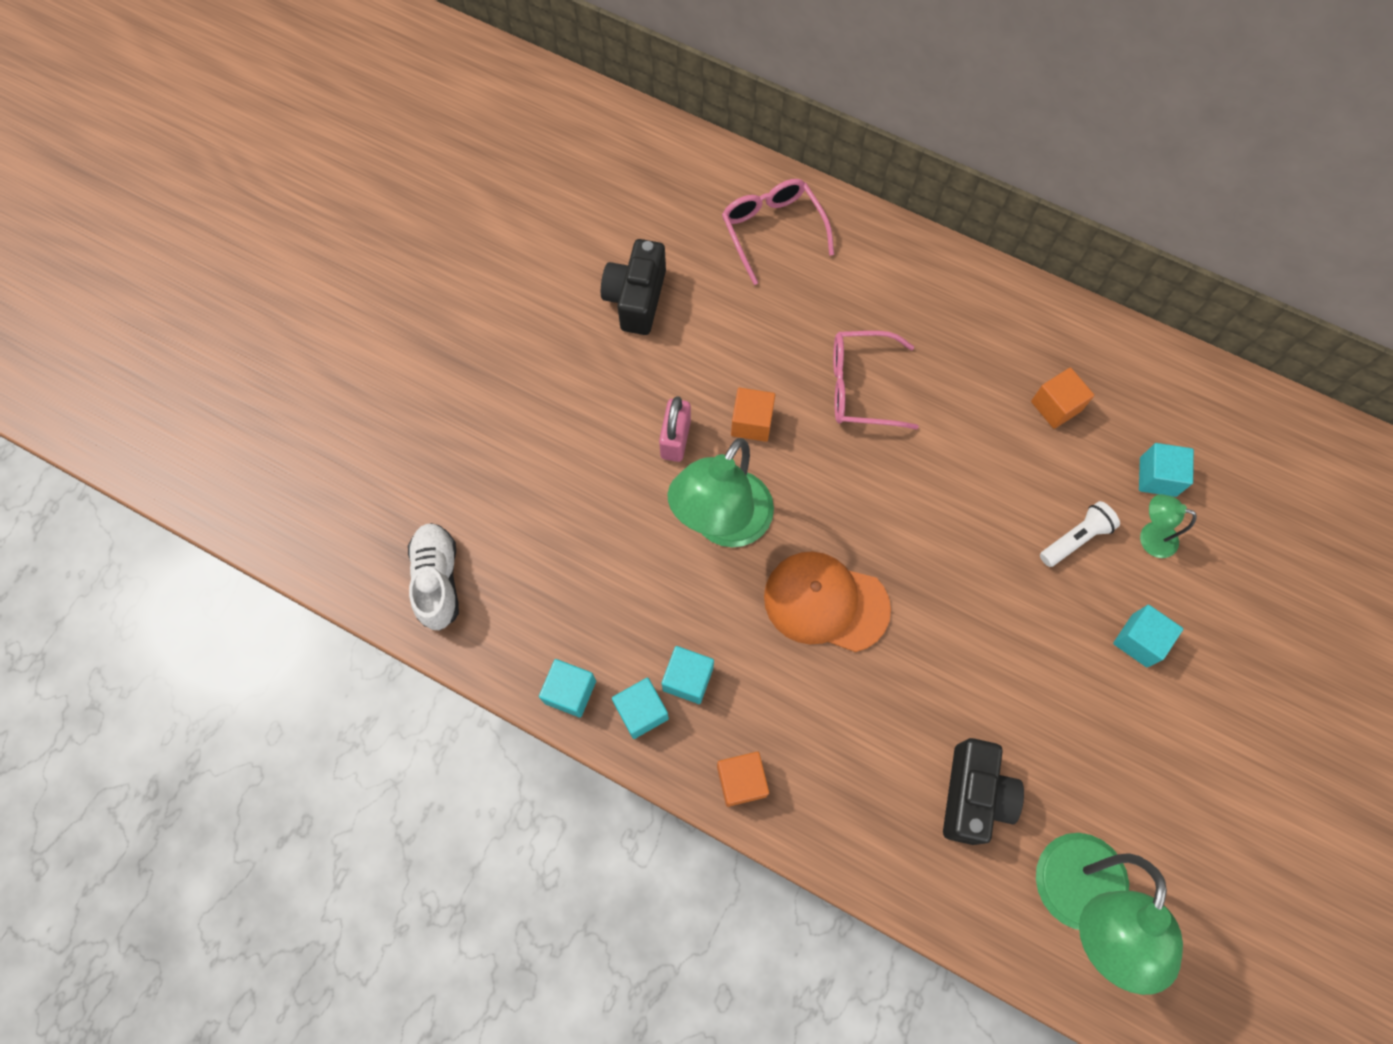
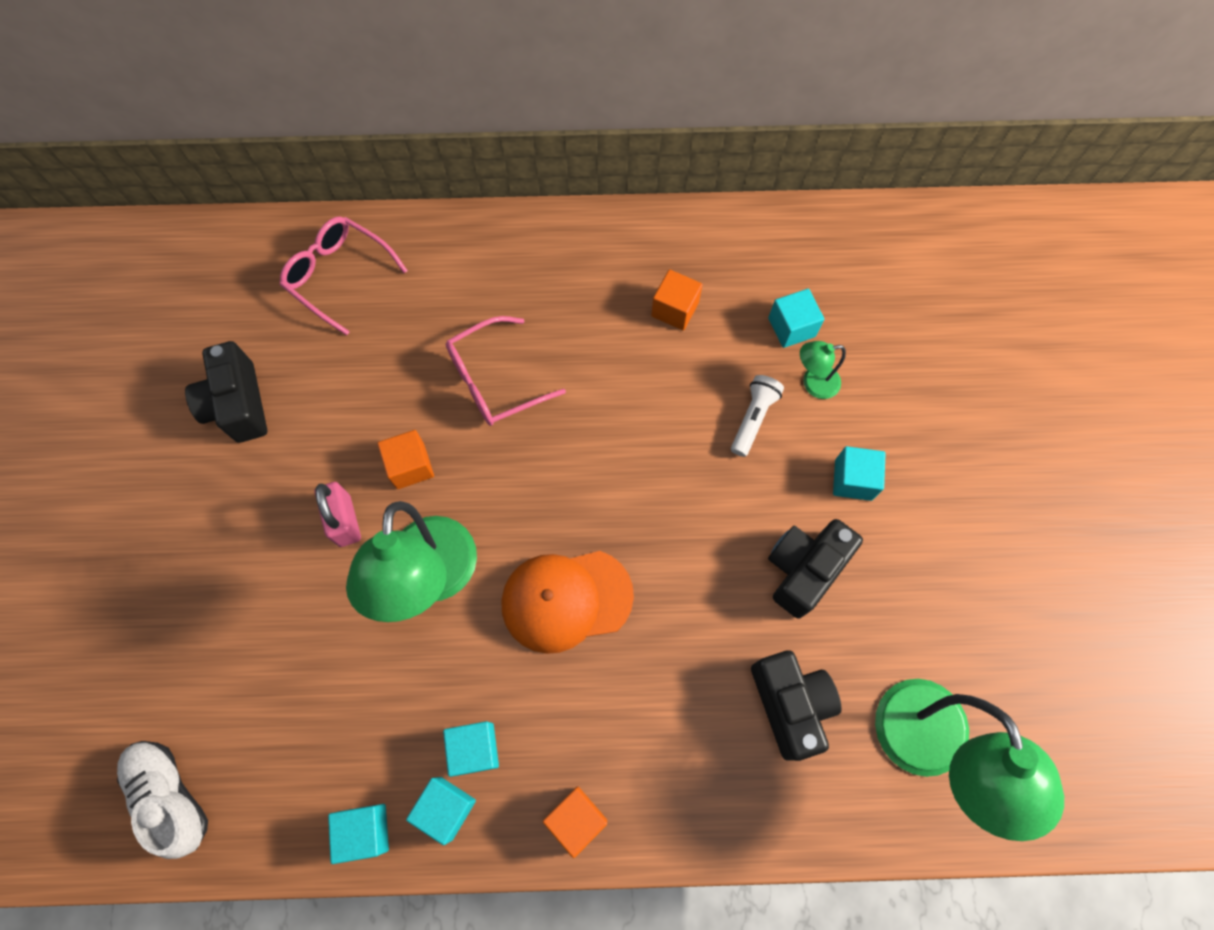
camera: 30 degrees left, 0 degrees up
(1049, 692) = (803, 569): none -> black camera

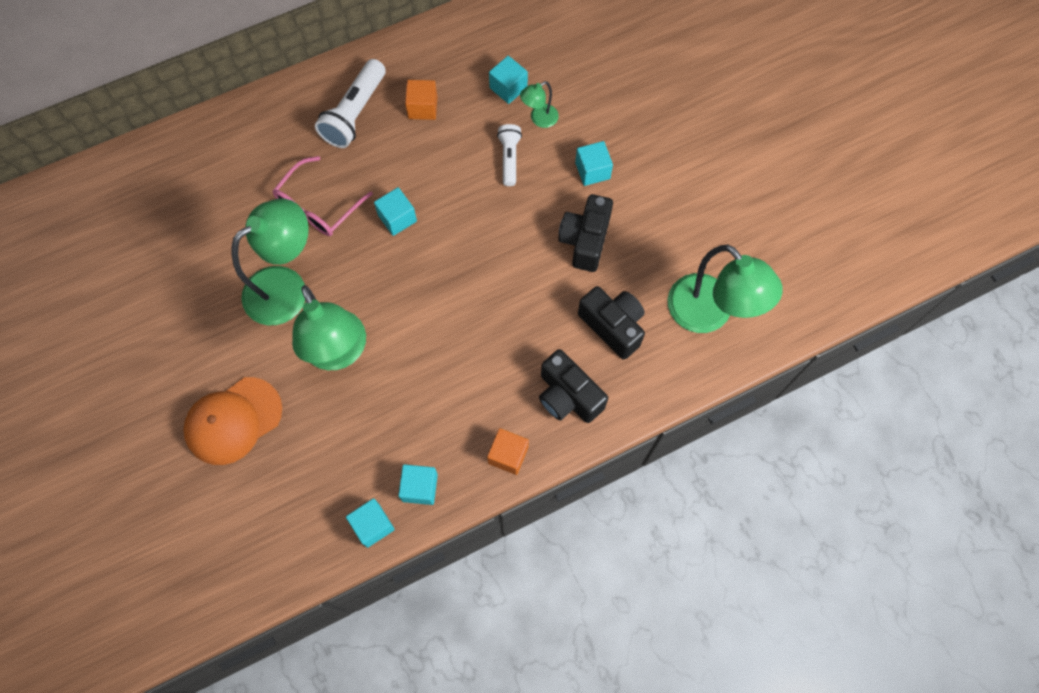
camera: 25 degrees left, 0 degrees up
(171, 796) = (228, 566): white shoe -> none
(238, 405) = (138, 299): black camera -> black camera (568, 396)
(338, 276) = (166, 181): pink glasses -> none
(345, 521) = (258, 342): pink padlock -> none
(410, 466) = (287, 287): orange cube -> green lamp
(474, 749) = (421, 444): turquoise cube -> turquoise cube (397, 218)
(566, 600) = (437, 326): orange cap -> orange cap (233, 421)
(590, 283) = (354, 113): none -> white flashlight

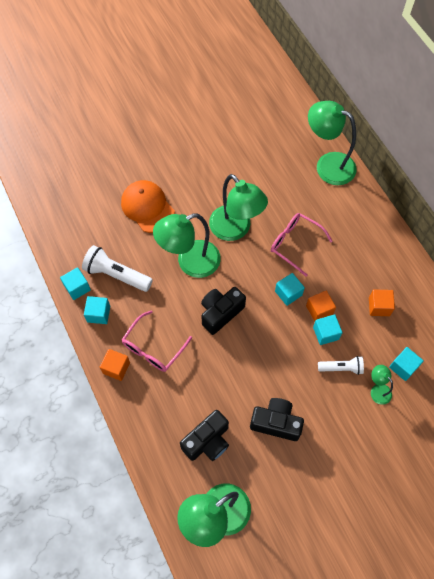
camera: 90 degrees right, 5 degrees down
(185, 155) = (327, 165): none -> green lamp
(354, 113) = (369, 262): white flashlight -> white flashlight (116, 274)
(425, 180) = (319, 310): none -> orange cube
(477, 403) = (153, 348): none -> pink glasses
(568, 396) = (155, 408): black camera -> black camera (220, 313)
(592, 171) = (335, 430): turquoise cube -> turquoise cube (325, 333)

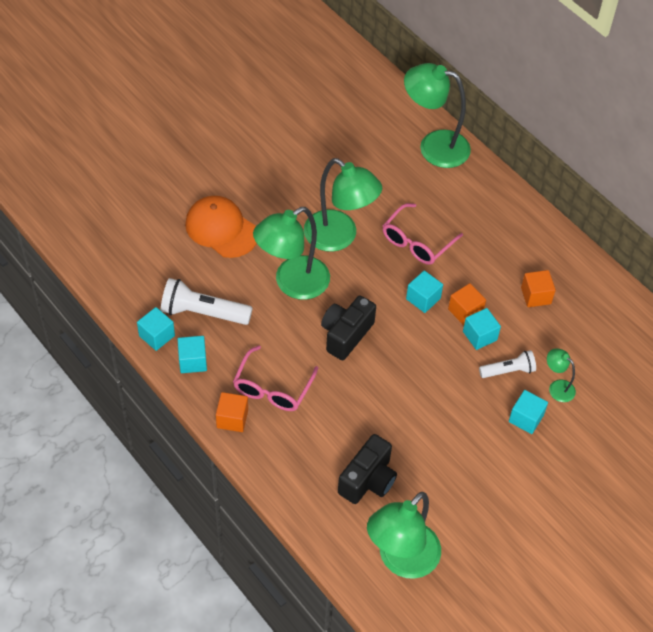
camera: 15 degrees left, 10 degrees down
(276, 423) = (445, 445): black camera -> none
(295, 244) = (417, 242): pink glasses -> pink glasses turned 75 degrees counterclockwise
(403, 367) = (580, 357): turquoise cube -> turquoise cube (526, 418)

